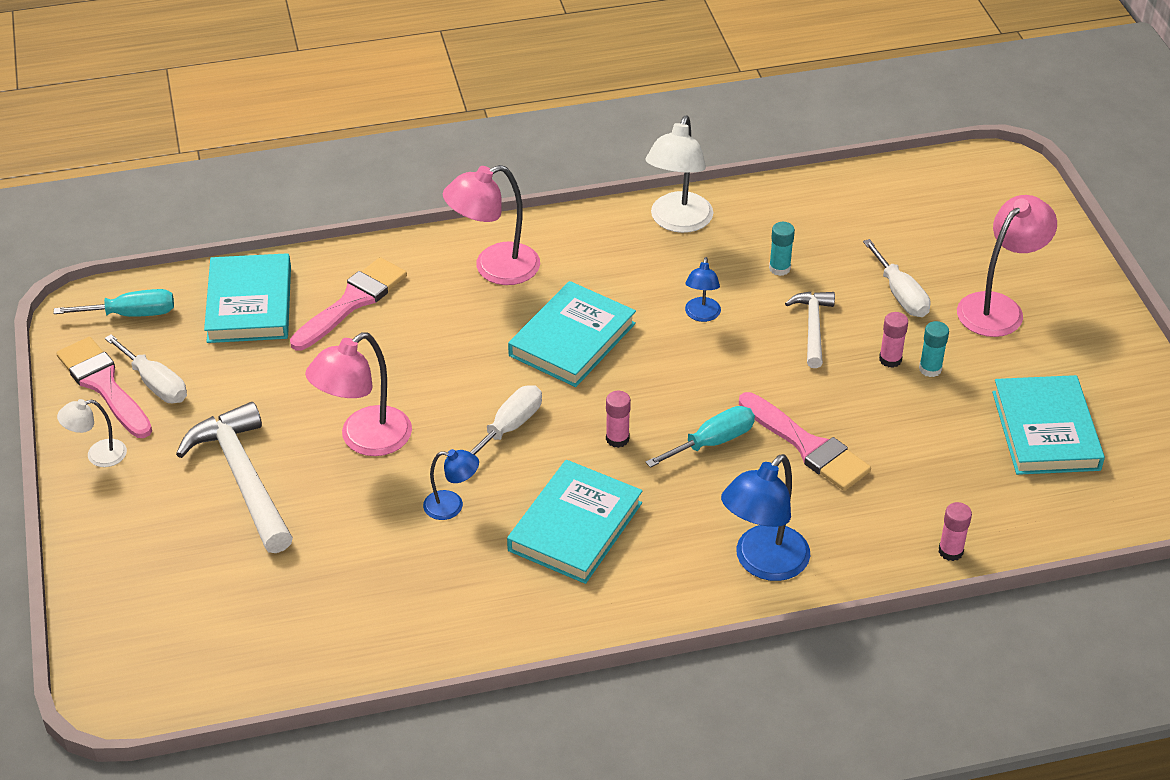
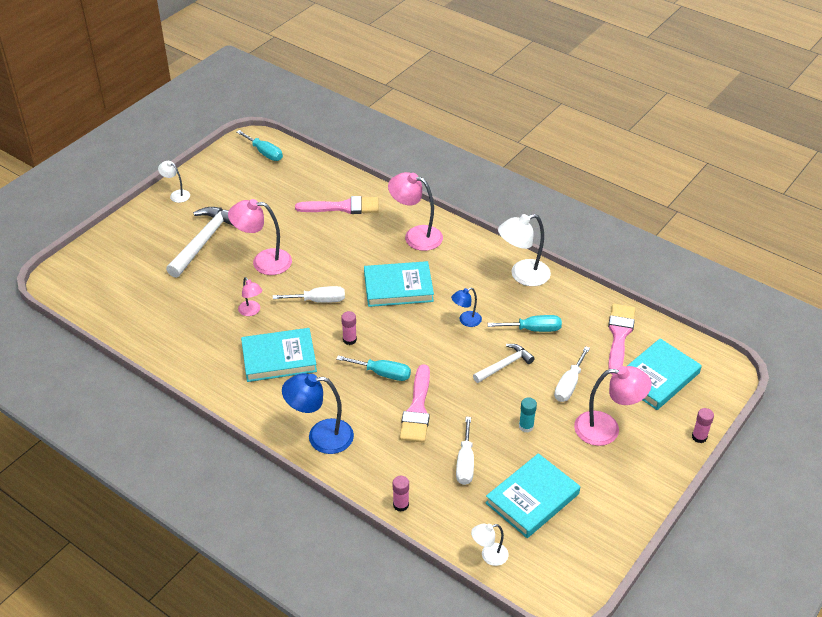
camera: 50 degrees right, 0 degrees up
(104, 385) = (216, 171): pink brush -> pink brush (619, 335)
(155, 384) = (232, 184): white screwdriver -> white screwdriver (465, 463)
(250, 304) = (308, 180): turquoise book -> turquoise book (658, 377)
(452, 506) = (251, 311): blue lamp -> pink lamp
(779, 268) = (533, 329): turquoise glue stick -> turquoise screwdriver
(890, 359) = (515, 407): pink glue stick -> pink glue stick (699, 437)
(1098, 518) = (489, 556): none -> white lamp

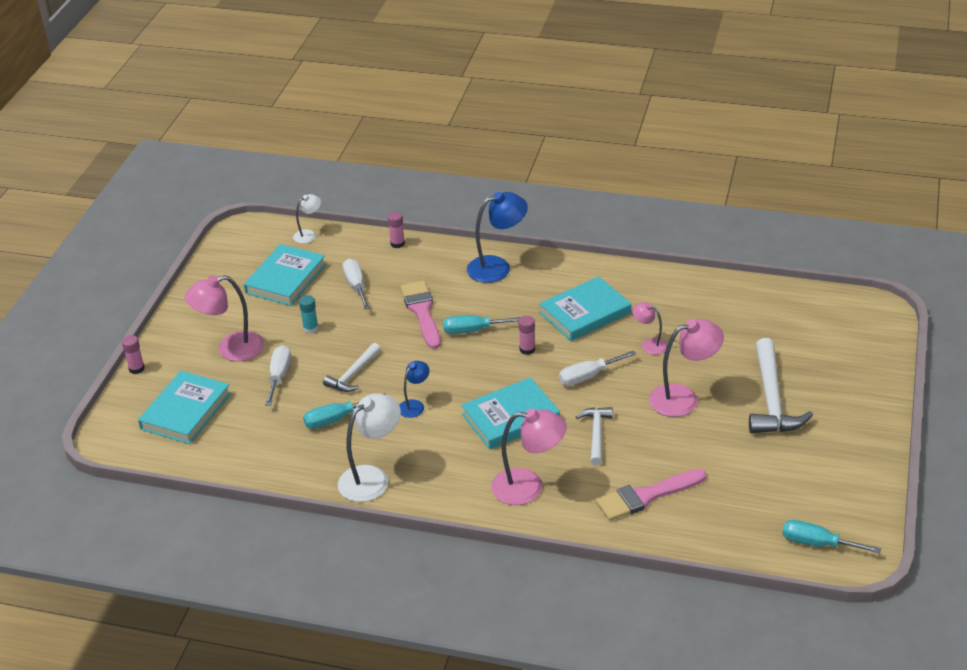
camera: 160 degrees right, 5 degrees down
(176, 194) = (865, 444): white lamp -> none
(345, 255) = (596, 434): none -> white hammer
(619, 335) = (236, 442): pink brush -> none

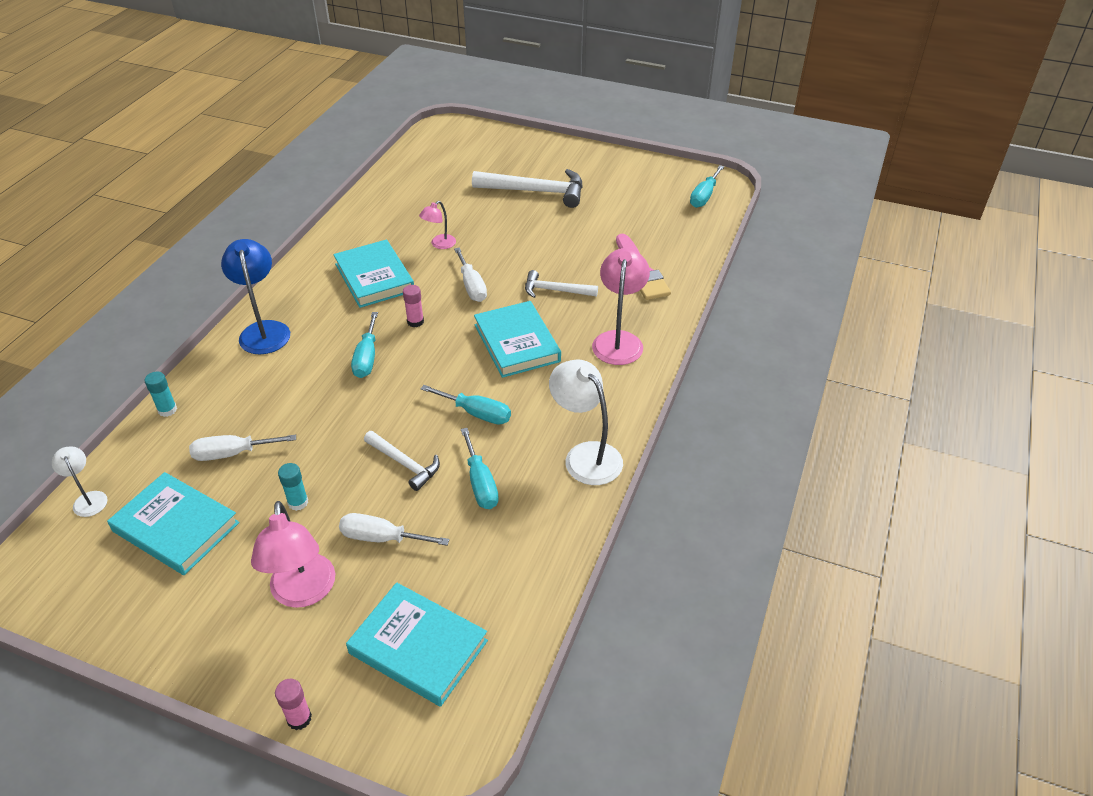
camera: 85 degrees left, 5 degrees up
(397, 244) = (167, 410): pink glue stick -> turquoise glue stick
(414, 405) = (476, 413): blue lamp -> turquoise screwdriver
(422, 312) = (314, 397): pink brush -> none
(683, 398) = (520, 235): pink lamp -> none

